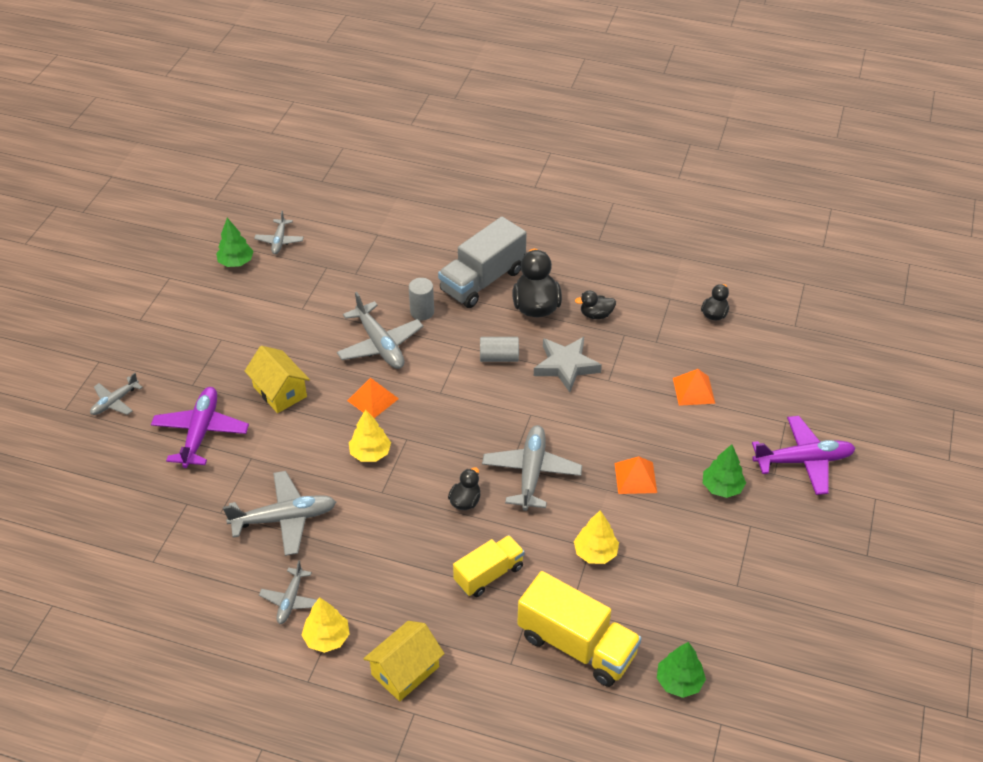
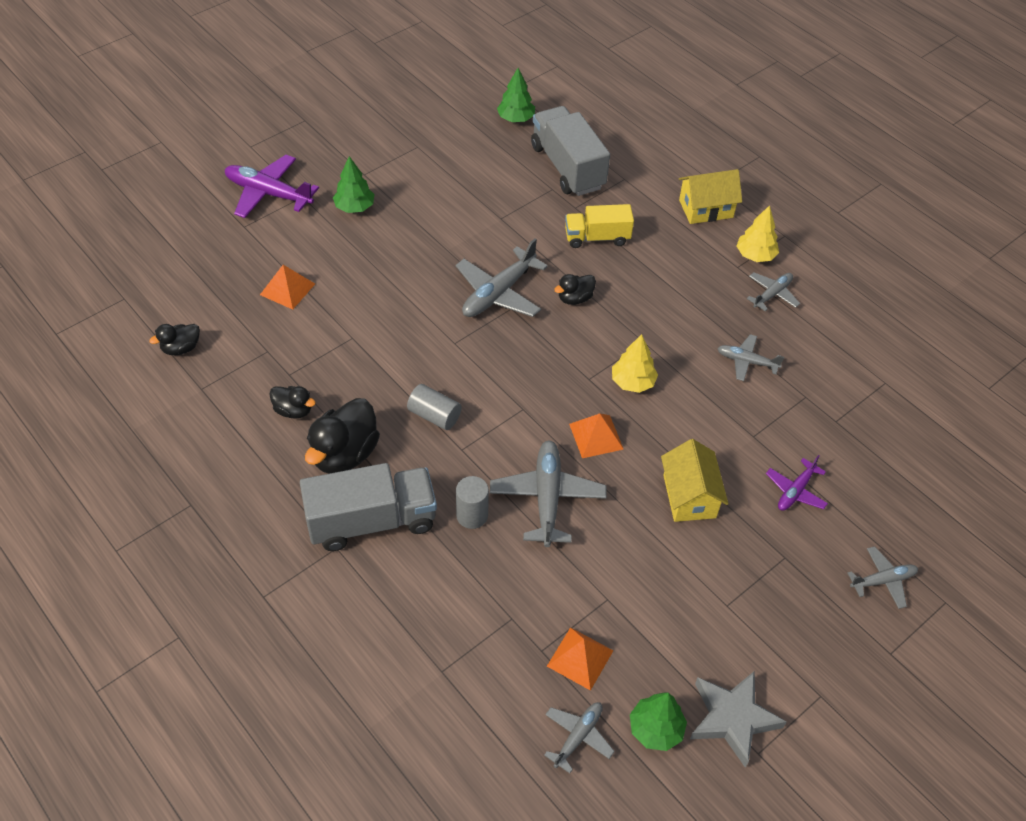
camera: 150 degrees left, 5 degrees up
(201, 432) = (795, 491): purple plane -> purple plane, size x0.58
(285, 518) = (746, 361): grey plane -> grey plane, size x0.58
(566, 366) = (378, 372): grey star -> grey star (732, 718)
(576, 645) = (567, 167): yellow truck -> grey truck
(595, 552) = (500, 213): yellow tree -> none
(635, 478) = (415, 247): orange pyramid -> orange pyramid (580, 658)

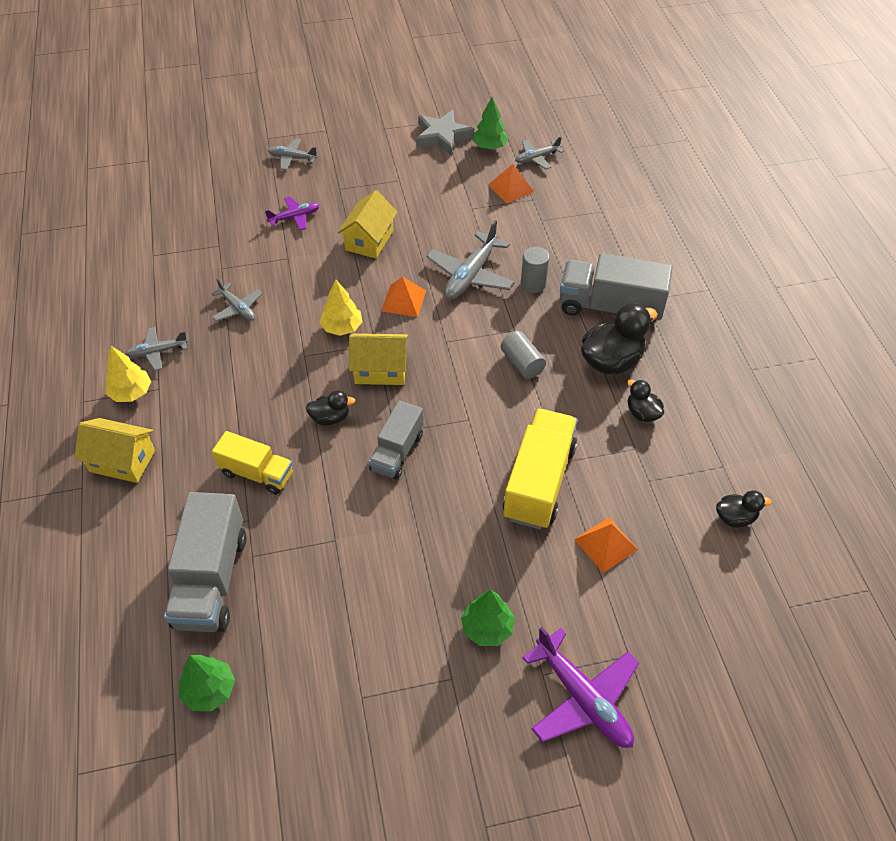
camera: 150 degrees left, 0 degrees up
(364, 314) = (539, 482): none -> yellow truck
(498, 293) = (397, 452): grey plane -> grey truck
(564, 356) = (380, 370): none -> yellow house

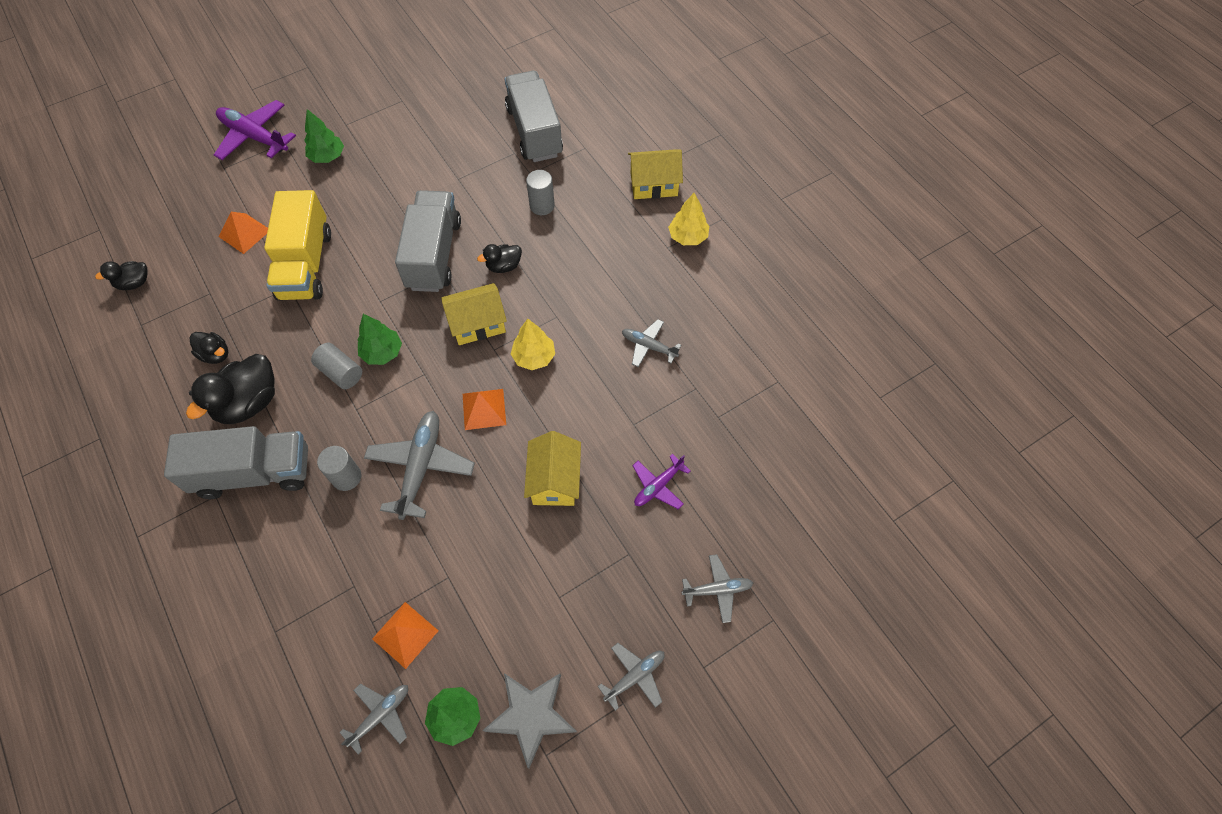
camera: 160 degrees right, 10 degrees up
(157, 352) = (693, 279): grey plane -> grey plane (635, 676)
(209, 690) = (500, 79): green tree -> green tree (382, 352)
(257, 473) = (542, 206): yellow truck -> grey cylinder
(397, 452) = (434, 254): grey truck -> grey truck, size x1.60

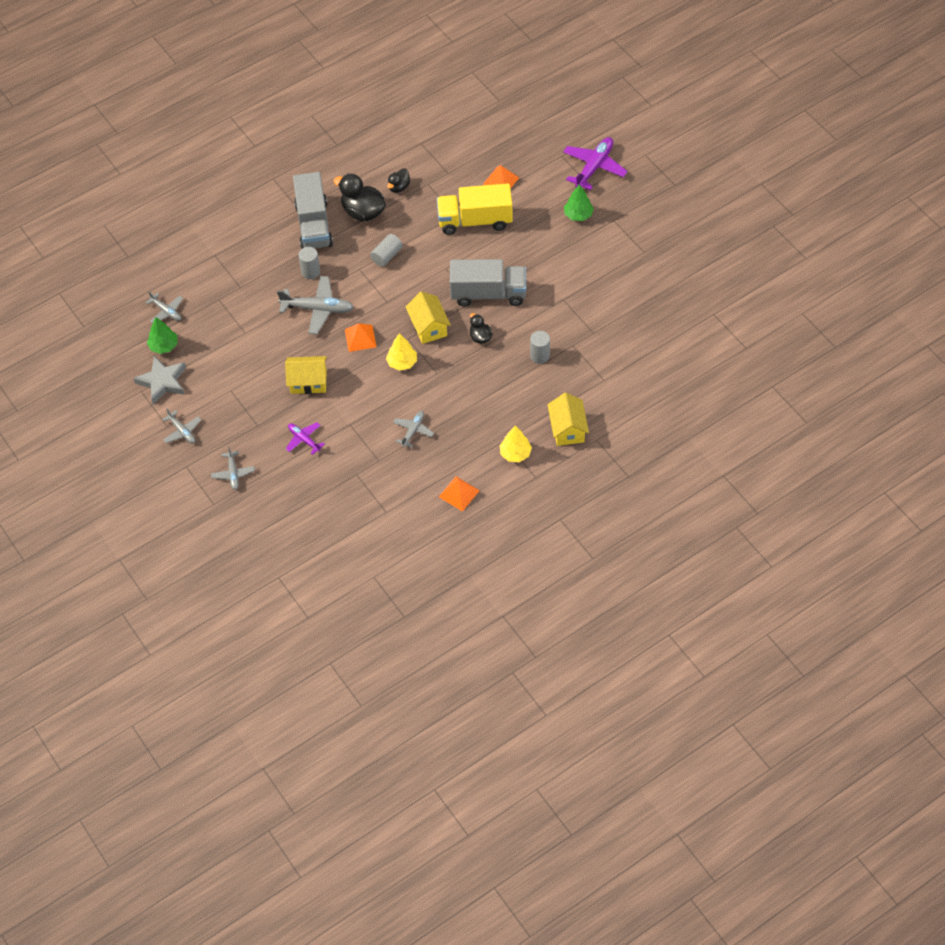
camera: 90 degrees right, 5 degrees down
(134, 283) = (454, 131): black duck -> none
(382, 352) = (403, 276): green tree -> none
(405, 634) = (211, 316): orange pyramid -> orange pyramid (459, 493)
(534, 131) = (618, 344): grey truck -> none

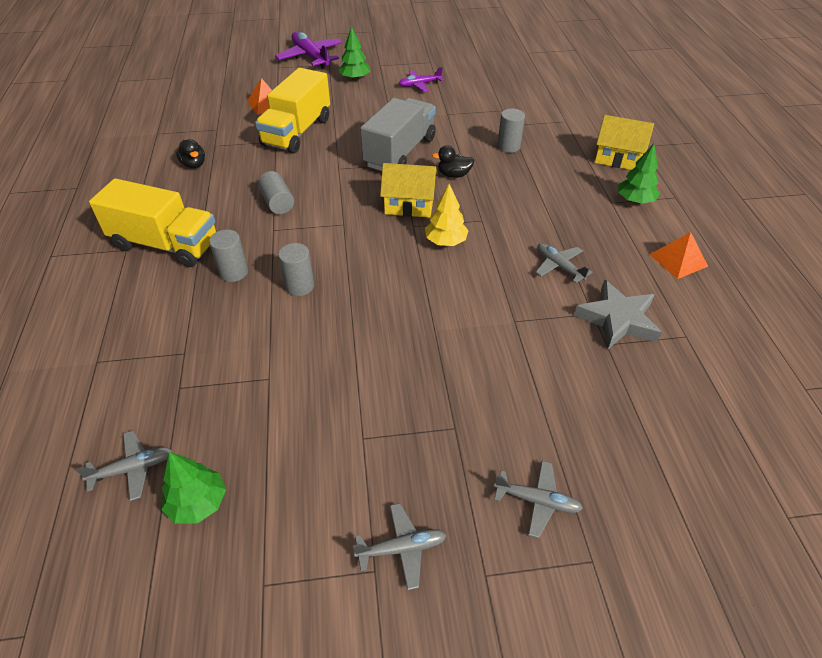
camera: 65 degrees left, 10 degrees down
(162, 382) = (271, 537): grey star -> grey star (617, 319)
(304, 439) = (515, 380): purple plane -> purple plane (419, 85)
(308, 382) = (413, 338): yellow house -> none
(314, 225) = (165, 245): grey truck -> yellow truck
(318, 309) = (299, 286): grey plane -> grey cylinder
(360, 338) = (379, 263): orange pyramid -> none
(363, 212) = (195, 200): black duck -> none
(515, 453) = (635, 200): yellow tree -> green tree

